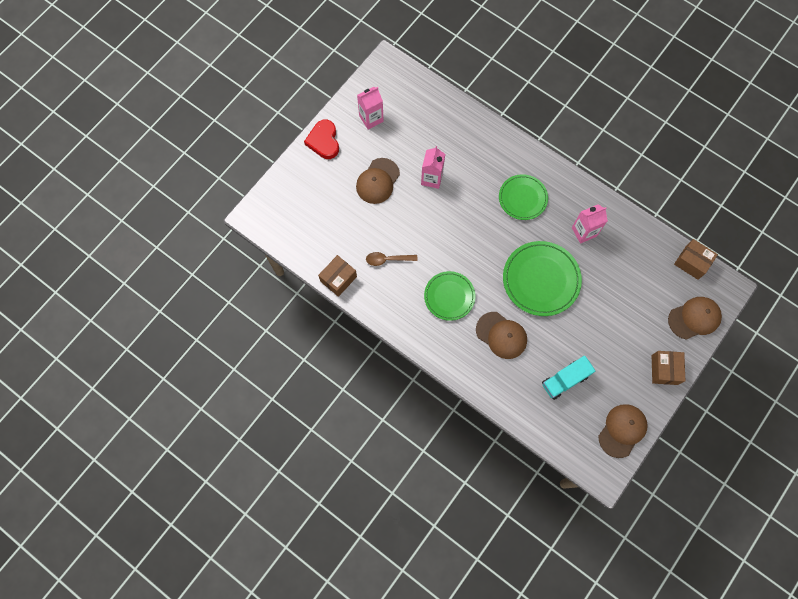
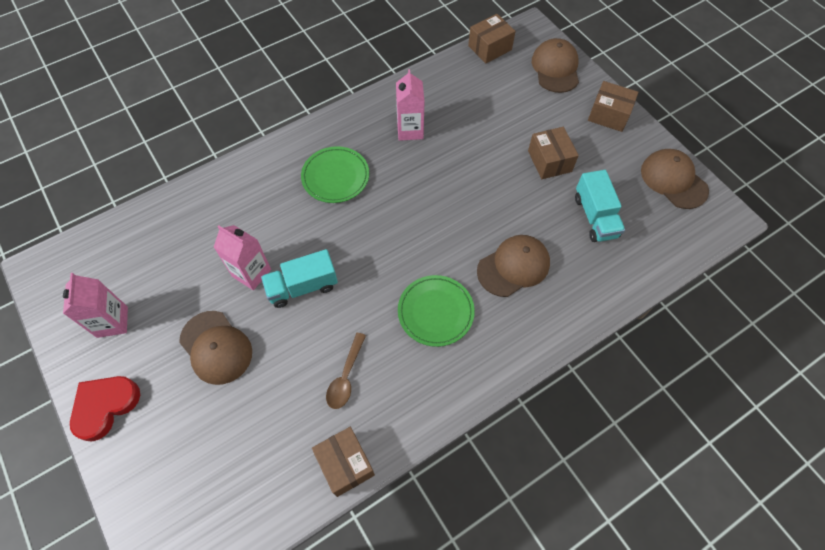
camera: 70 degrees left, 10 degrees down
(324, 141) = (105, 406): red heart -> red heart turned 120 degrees clockwise
(434, 211) = (302, 286): none -> turquoise truck
(541, 279) = (454, 195): green plate -> none
(600, 336) = (549, 161): none -> brown box

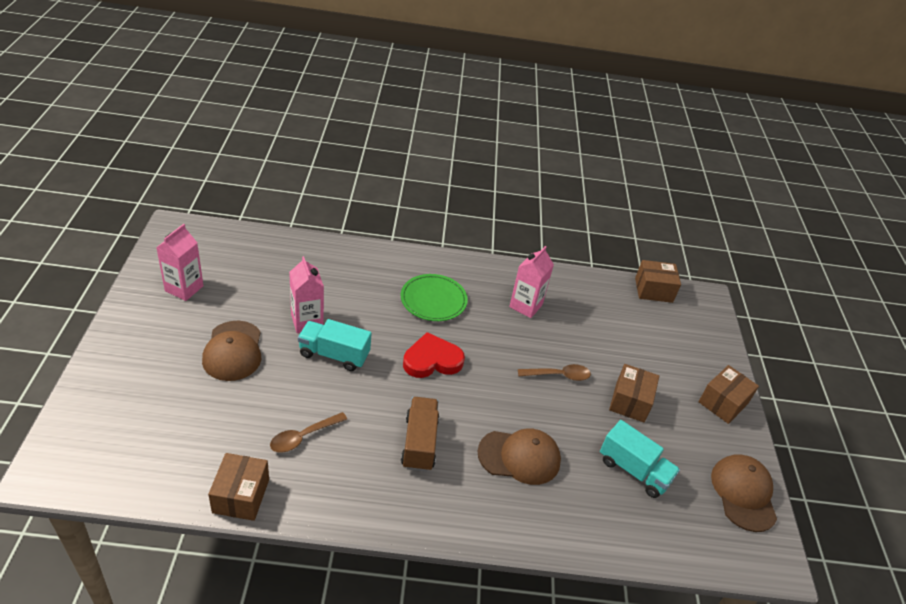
camera: 30 degrees right, 20 degrees down
(105, 406) = (125, 335): red heart -> red heart (432, 360)
(435, 312) = (419, 443): green plate -> brown truck
(484, 176) = (559, 375): none -> brown spoon
(555, 68) = (703, 338): brown cap -> none
(595, 217) = (634, 470): turquoise truck -> turquoise truck turned 75 degrees counterclockwise
(608, 115) = (723, 403): brown box -> brown box turned 75 degrees clockwise

